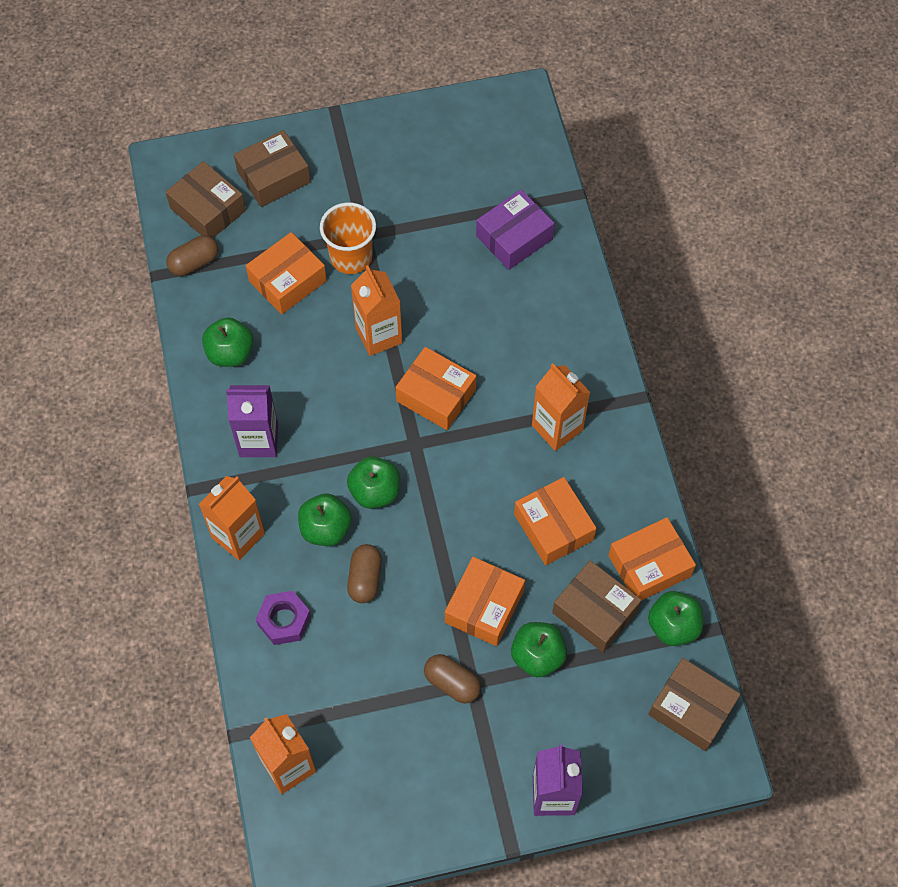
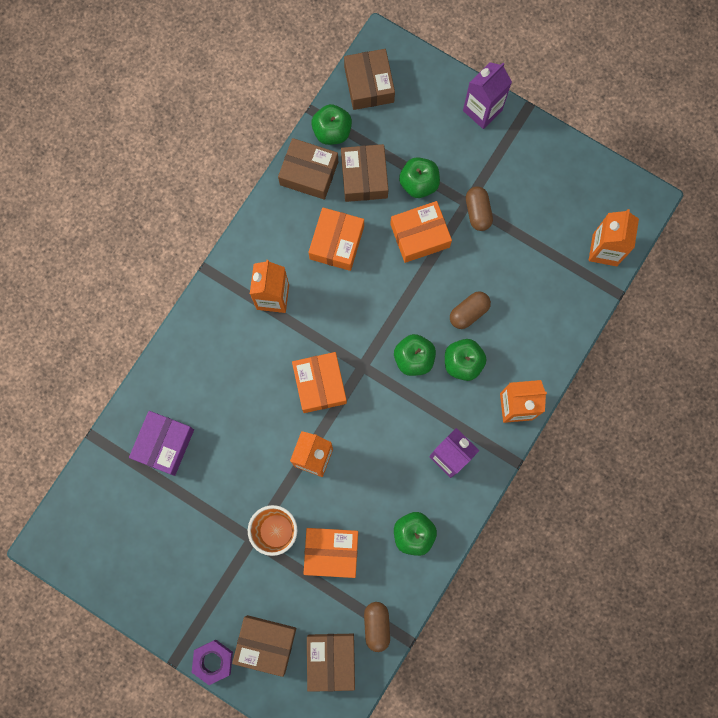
camera: 135 degrees left, 15 degrees up
(194, 263) = (376, 625): brown capsule -> brown capsule turned 75 degrees clockwise
(284, 620) = (535, 331): purple nut -> purple nut (213, 661)
(514, 237) = (164, 444): purple box -> purple box turned 75 degrees counterclockwise
(649, 566) = (309, 173): orange box -> brown box

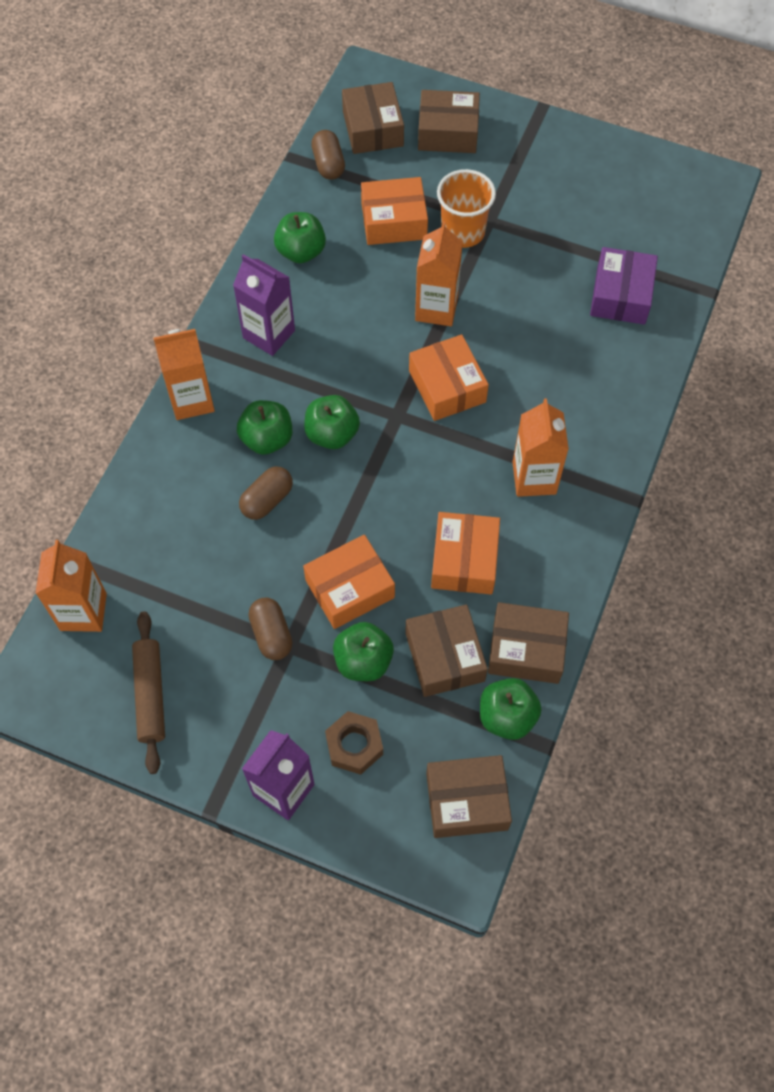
camera: 170 degrees right, 15 degrees down
(213, 661) = (501, 111): purple nut -> none
(369, 84) = (467, 801): brown box -> brown box turned 75 degrees counterclockwise
(433, 130) = (354, 745): none -> brown nut
(562, 185) = (150, 695): none -> brown rolling pin

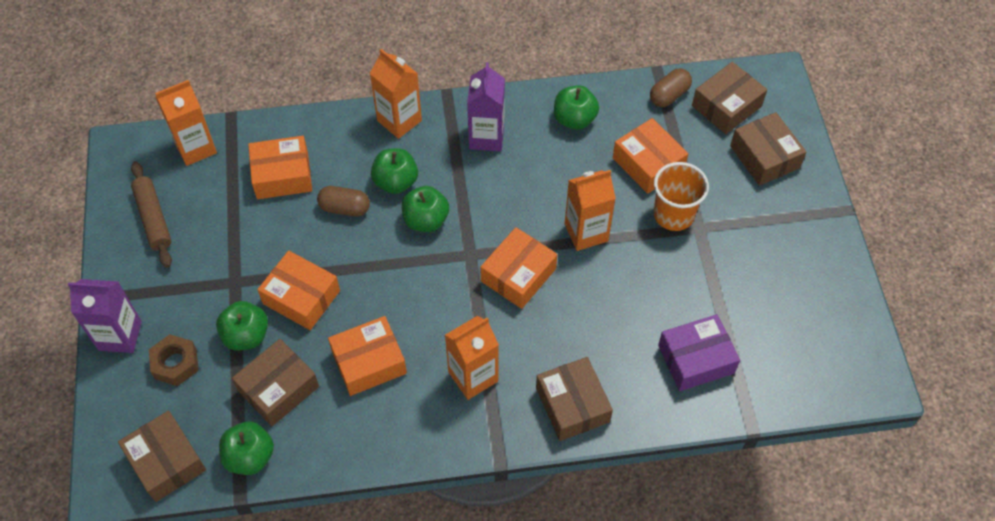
camera: 60 degrees right, 5 degrees down
(150, 695) = (153, 218): brown rolling pin -> brown rolling pin turned 75 degrees counterclockwise
(183, 540) = (282, 175): none -> orange box
(271, 634) = (237, 266): brown capsule -> none
(526, 649) = (315, 443): brown box -> brown box (572, 405)

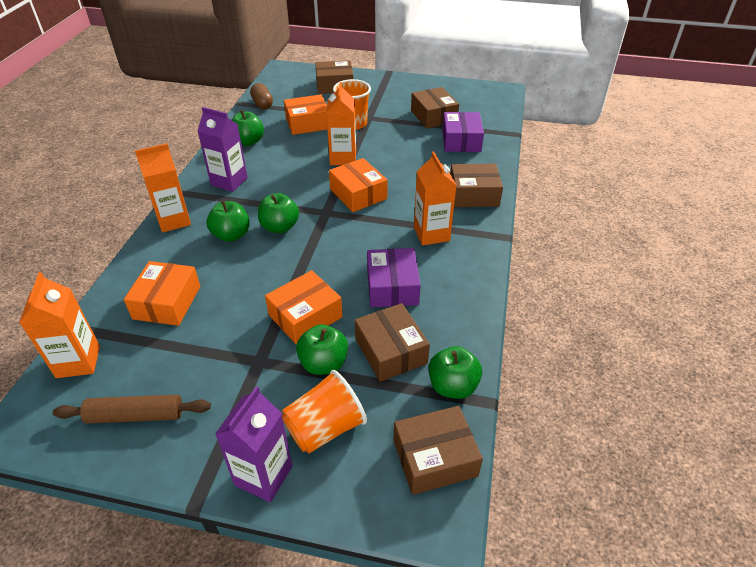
camera: 70 degrees left, 15 degrees down
(175, 363) = (325, 428): brown nut -> orange cup
(345, 208) = (234, 270): brown capsule -> none
(369, 362) = (392, 287): orange box -> purple box
(726, 106) = (288, 88): brown box -> brown box (433, 116)

